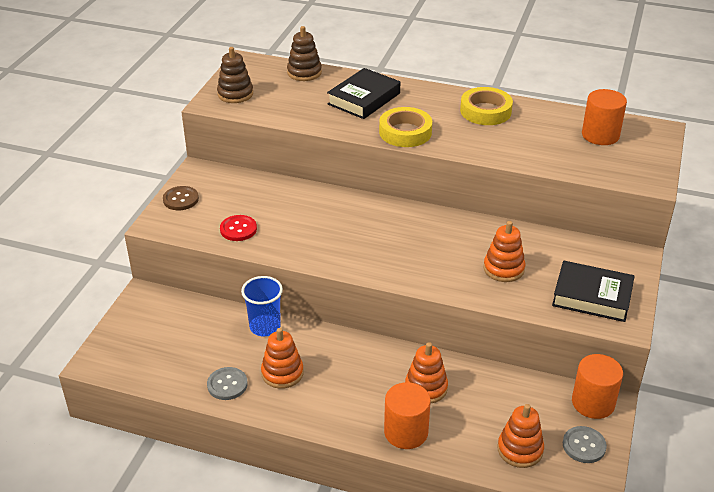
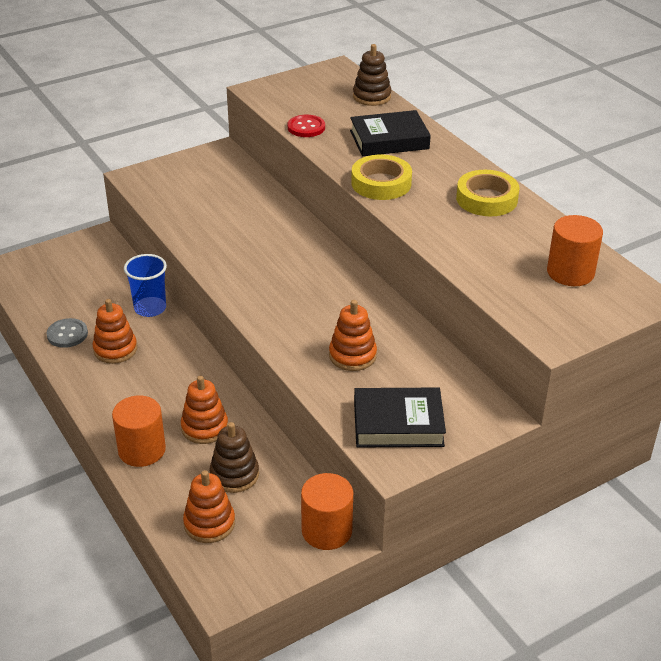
camera: 40 degrees right, 0 degrees up
(181, 199) = (176, 167): brown button -> none
(235, 94) = (287, 91): brown stacking toy -> brown stacking toy (234, 475)
(238, 229) = (185, 210): red button -> red button (306, 127)
(584, 446) = (267, 558): grey button -> none
(592, 296) = (398, 424): black book -> black book turned 60 degrees counterclockwise

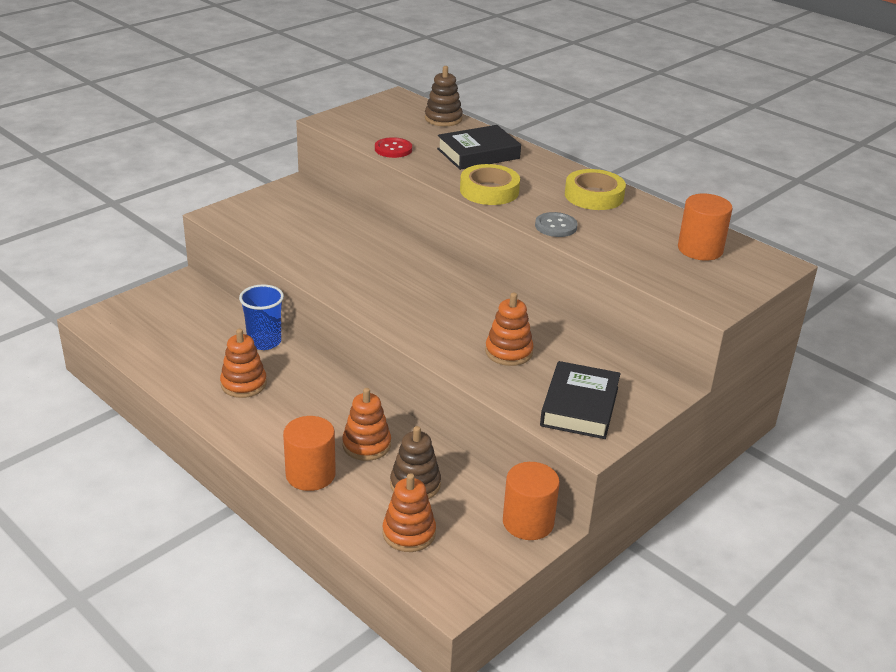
camera: 15 degrees left, 5 degrees down
(67, 334) = (186, 376): grey button -> grey button (556, 226)
(398, 424) = (580, 406): black book -> black book turned 60 degrees counterclockwise

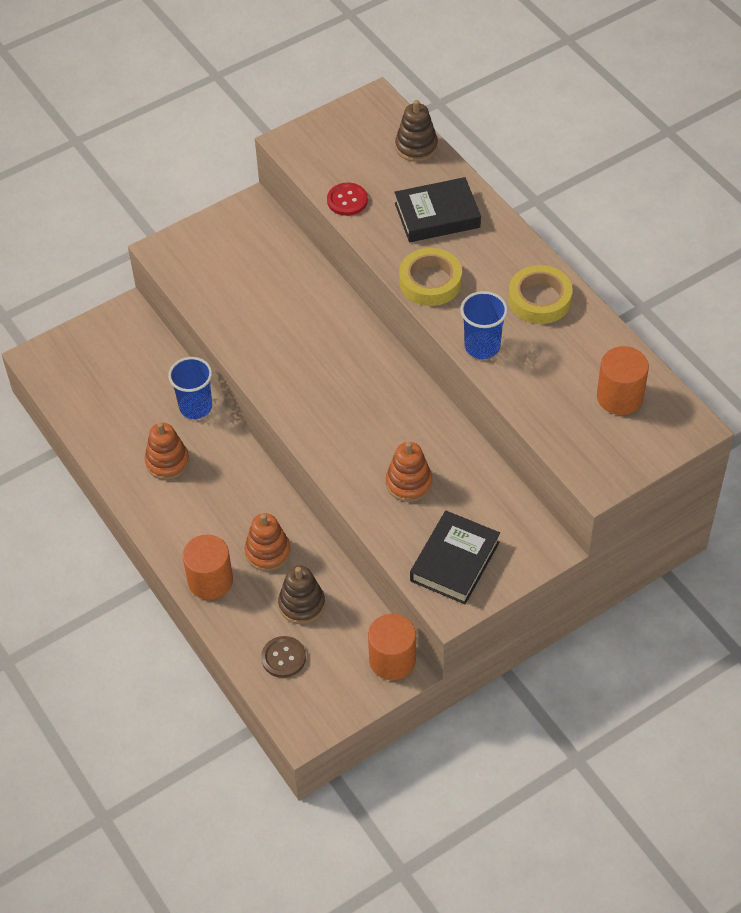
camera: 15 degrees right, 20 degrees up
(409, 533) = (283, 658): orange stacking toy -> brown button
(556, 226) = (482, 346): grey button -> blue cup

